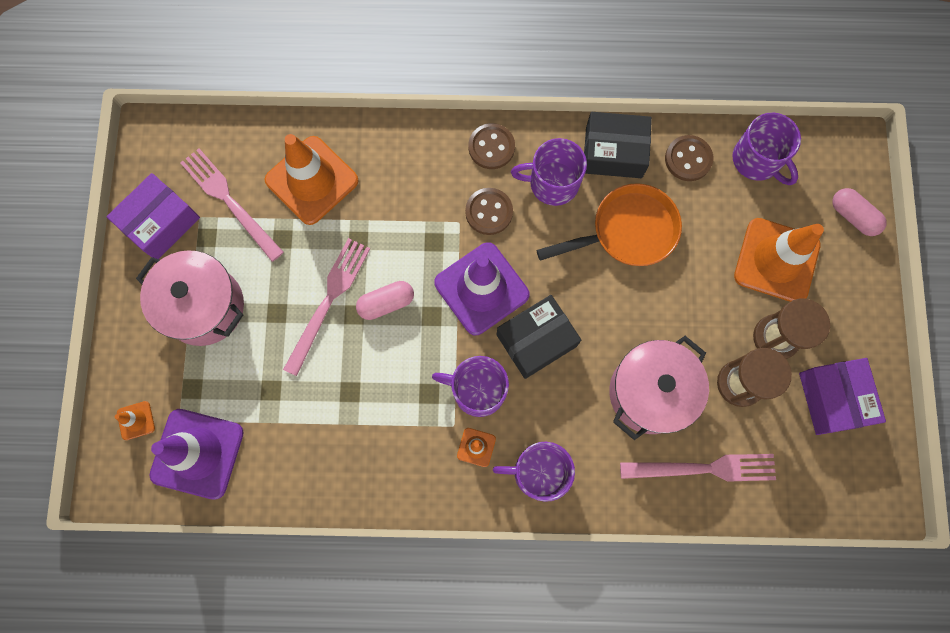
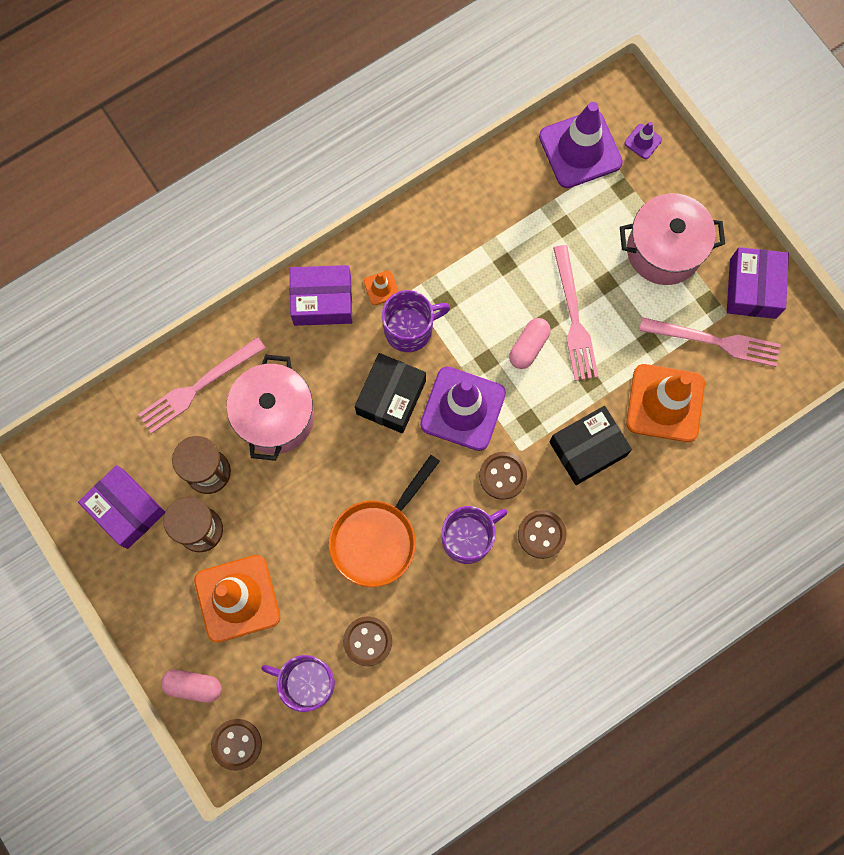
camera: 145 degrees right, 0 degrees up
(136, 420) = (643, 141): orange traffic cone -> purple traffic cone
(538, 472) = (322, 301): purple mug -> purple box
(613, 152) = (435, 602): black box -> black box (587, 449)
(841, 151) = (236, 744): none -> brown button

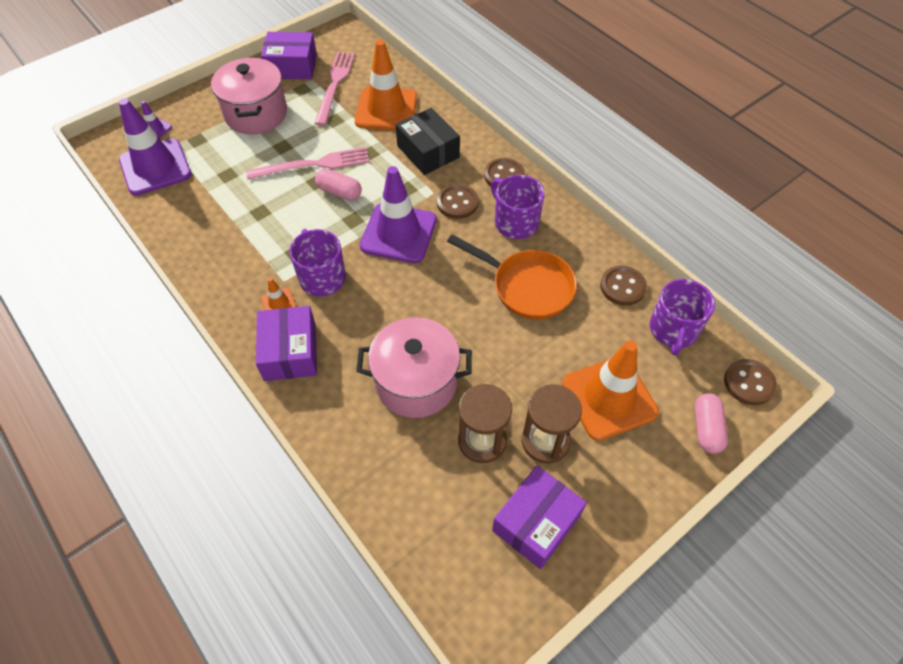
camera: 95 degrees left, 20 degrees down
(198, 386) = (387, 462): pink fork -> none
(391, 397) = (390, 286): black box -> none

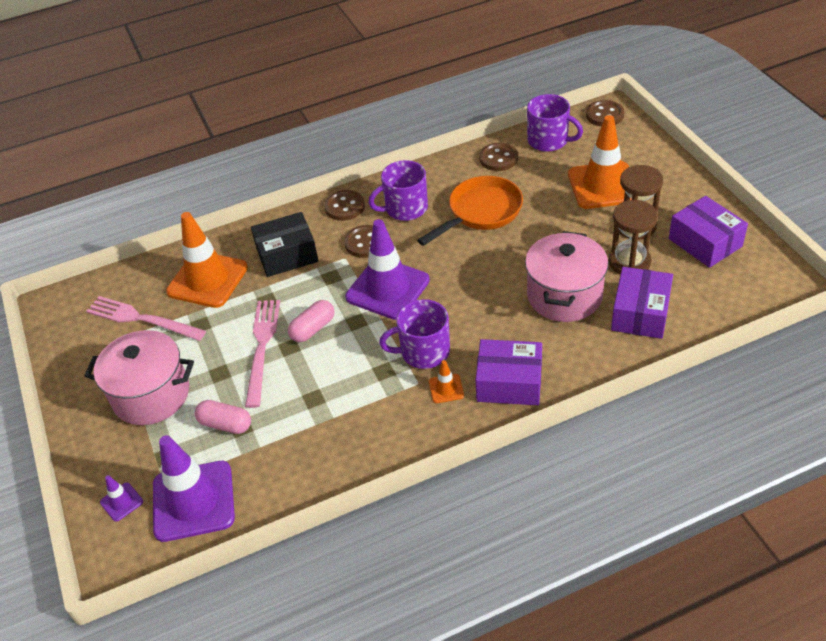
camera: 70 degrees left, 10 degrees down
(292, 66) = (85, 356): purple box -> purple box (640, 313)
(706, 428) = (639, 143): pink capsule -> pink capsule (225, 424)

